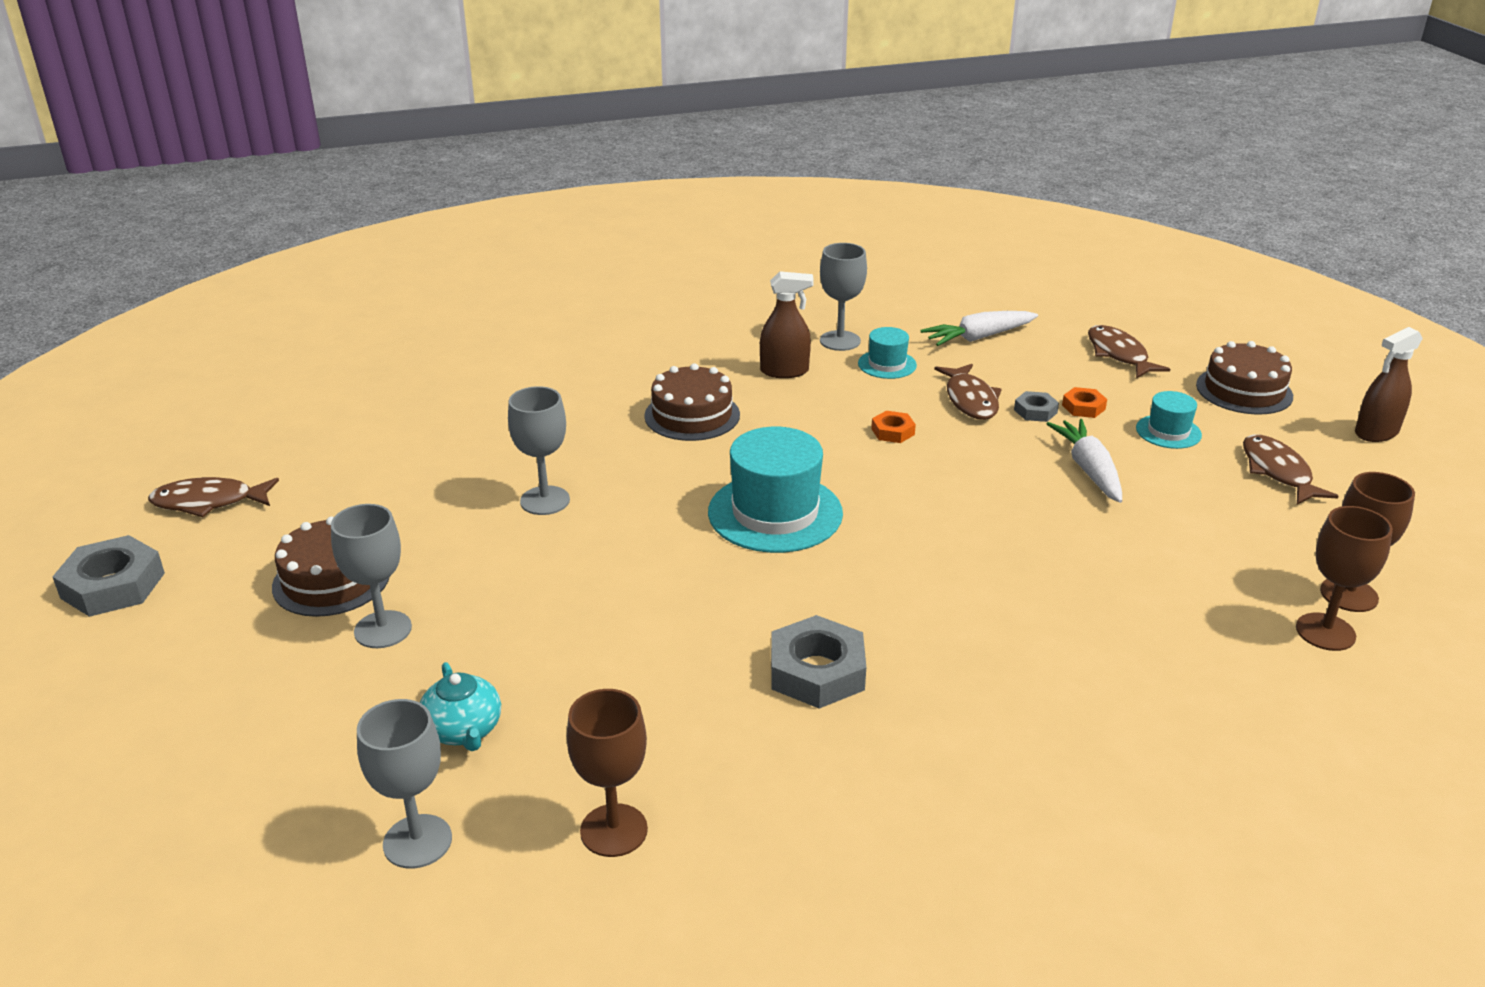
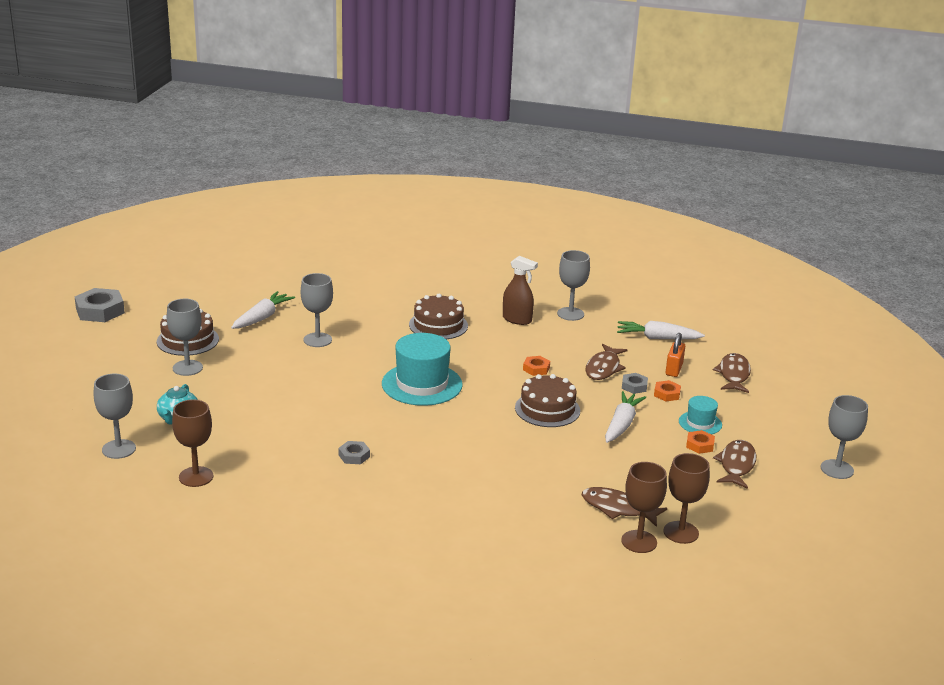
camera: 30 degrees right, 5 degrees down
(208, 502) = (170, 289): brown fish -> brown fish (618, 508)
(417, 496) = (262, 317): none -> white carrot
(817, 671) = (354, 456): grey nut -> grey nut, size x0.53
(887, 364) = (581, 335): turquoise hat -> none
(1049, 372) = (674, 369): none -> orange padlock
(1207, 461) = (700, 445): none -> orange nut
(1244, 390) = (785, 419): brown cake -> brown cake (547, 409)
(1376, 433) = (837, 469): brown spray bottle -> grey goblet

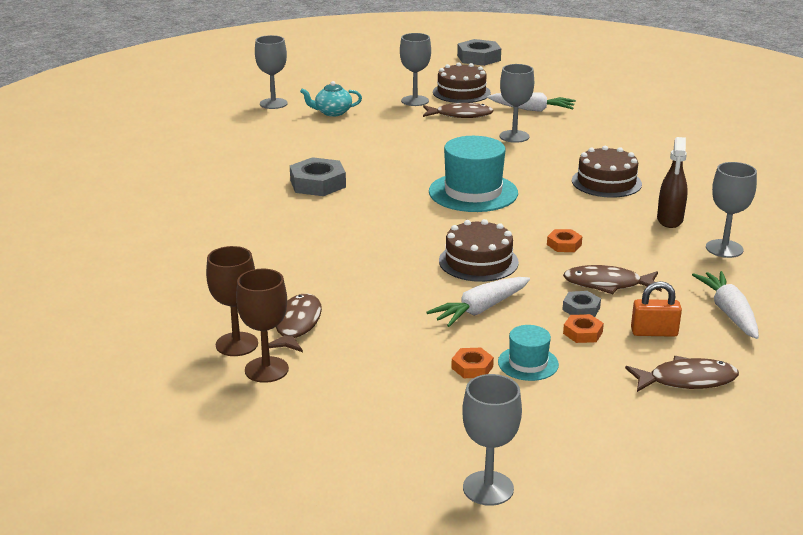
camera: 75 degrees right, 0 degrees up
(196, 477) = (249, 134): brown goblet -> none
(354, 456) = (317, 184): grey nut -> grey nut, size x1.88
(621, 424) = (480, 309): white carrot -> white carrot turned 135 degrees clockwise
(736, 465) = (441, 399): brown fish -> brown fish (460, 115)

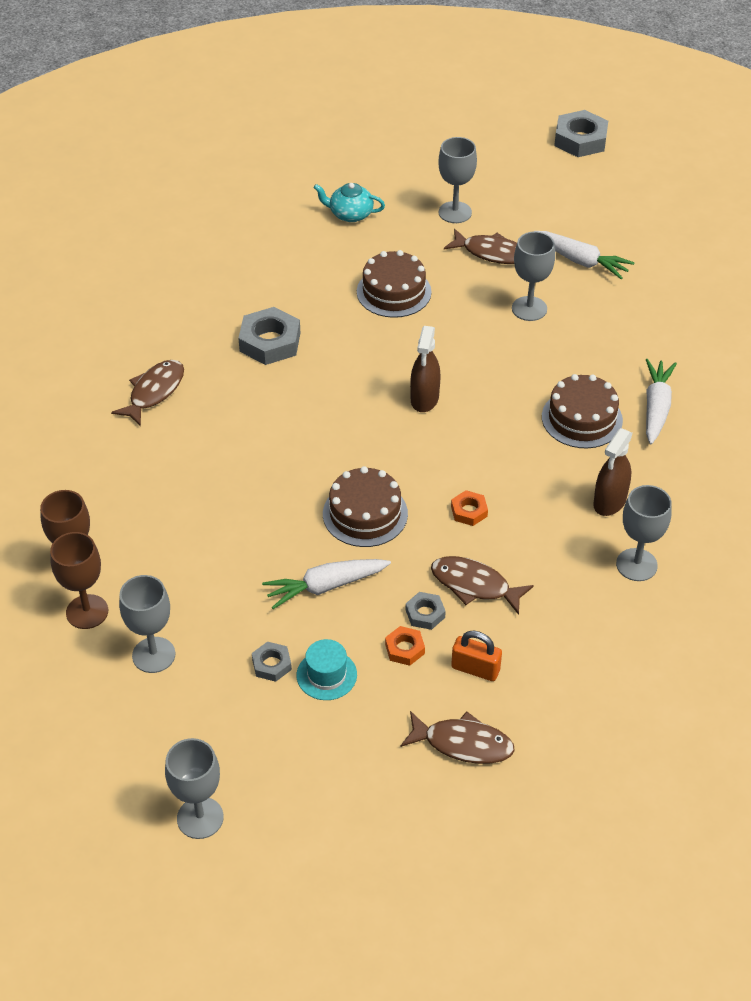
camera: 20 degrees right, 20 degrees up
(273, 103) = (294, 182): grey goblet -> grey goblet (153, 655)
(296, 325) = (142, 558): brown fish -> brown fish (154, 392)
(461, 92) = (518, 208): brown cake -> brown cake (394, 292)
(472, 367) = (271, 664): orange nut -> grey nut
(473, 192) = (424, 399): turquoise hat -> brown spray bottle
(729, 313) = (571, 663): white carrot -> white carrot (656, 407)

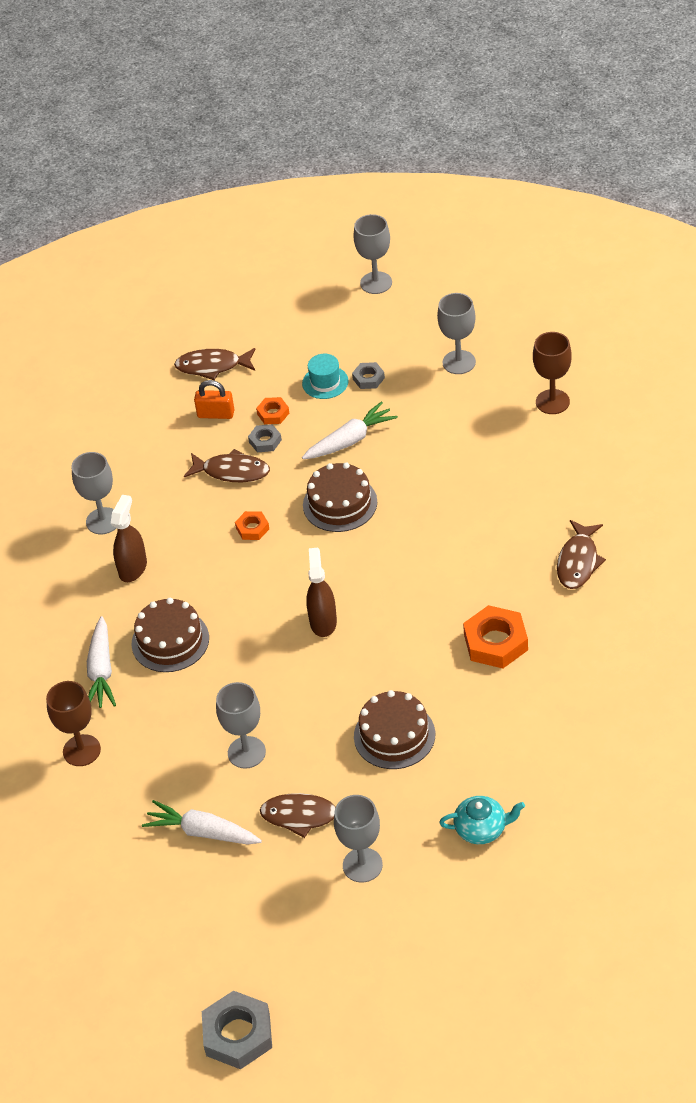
camera: 170 degrees right, 0 degrees up
(87, 612) = (526, 376): brown goblet -> brown goblet (81, 750)
(270, 342) = (496, 642): grey nut -> orange nut

